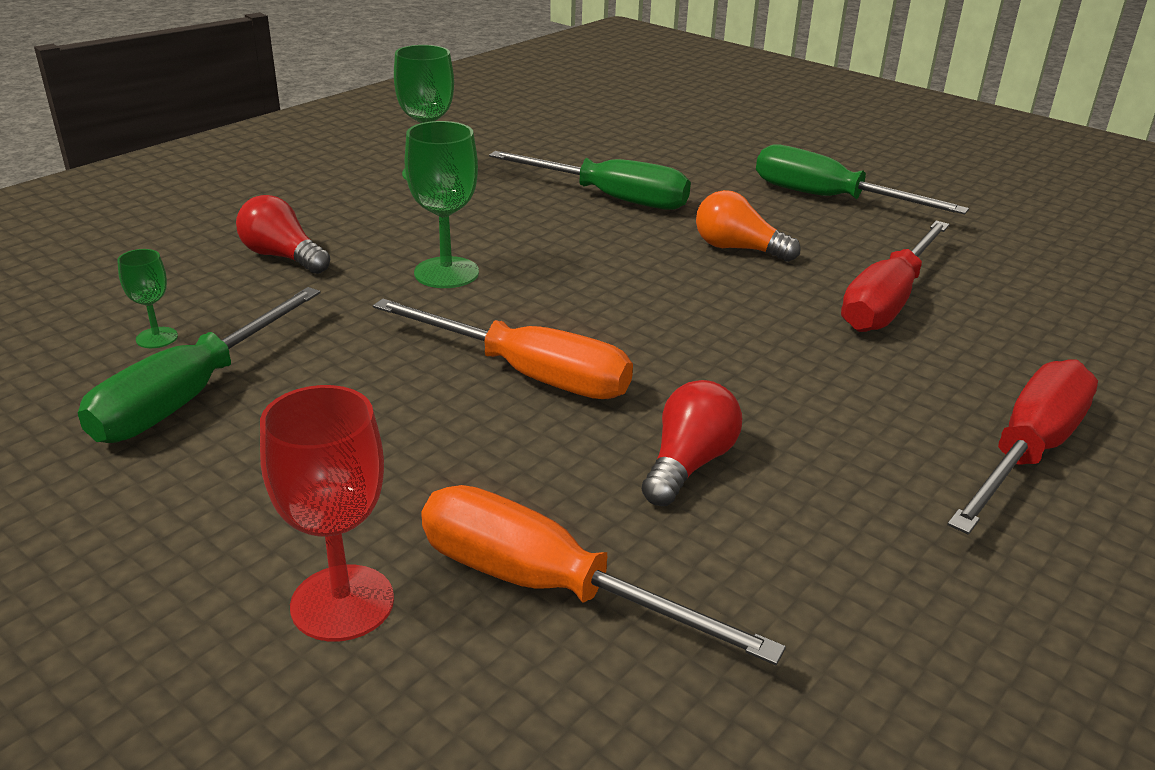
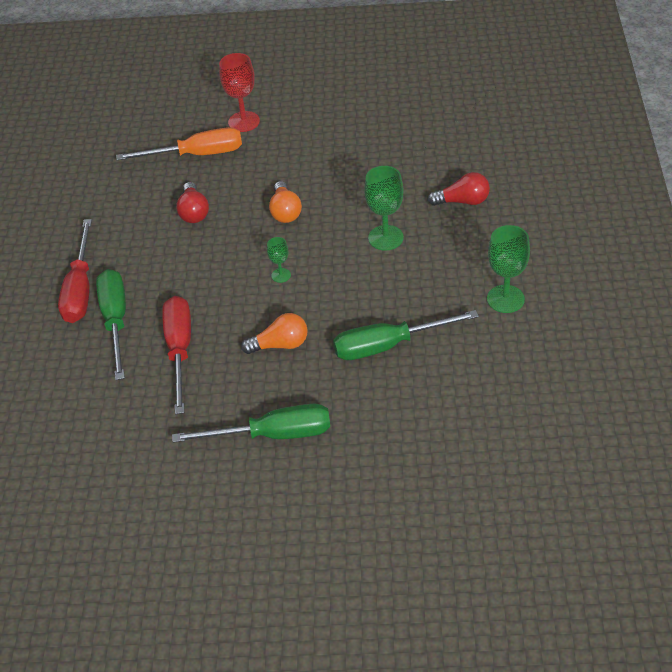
camera: 145 degrees right, 15 degrees up
(157, 338) = (431, 143): green goblet -> green goblet (281, 275)
(190, 395) = (379, 136): green screwdriver -> green screwdriver (116, 321)
(528, 374) = (285, 211): orange screwdriver -> orange light bulb

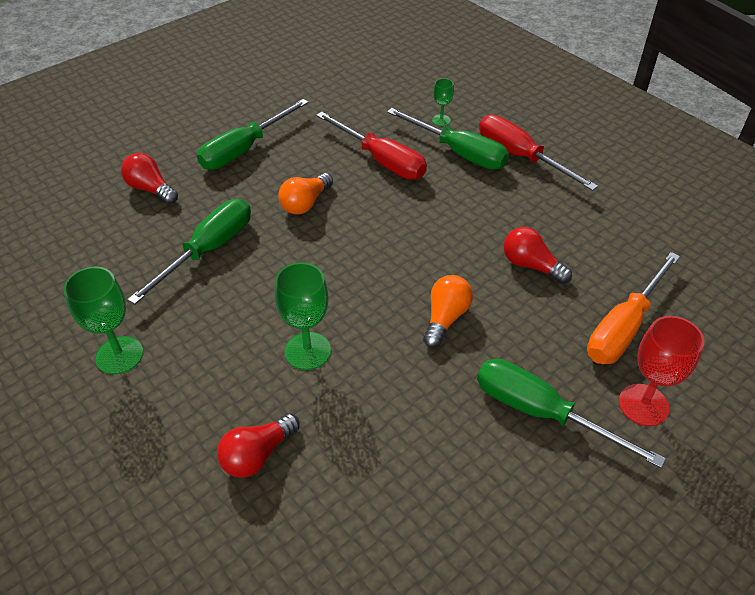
camera: 135 degrees right, 0 degrees up
(281, 275) = (371, 255): green goblet -> green goblet (441, 120)
(285, 211) = (445, 318): orange light bulb -> orange light bulb turned 75 degrees clockwise
(297, 144) = (541, 413): none -> green screwdriver
(388, 437) = (151, 189): none -> red light bulb

